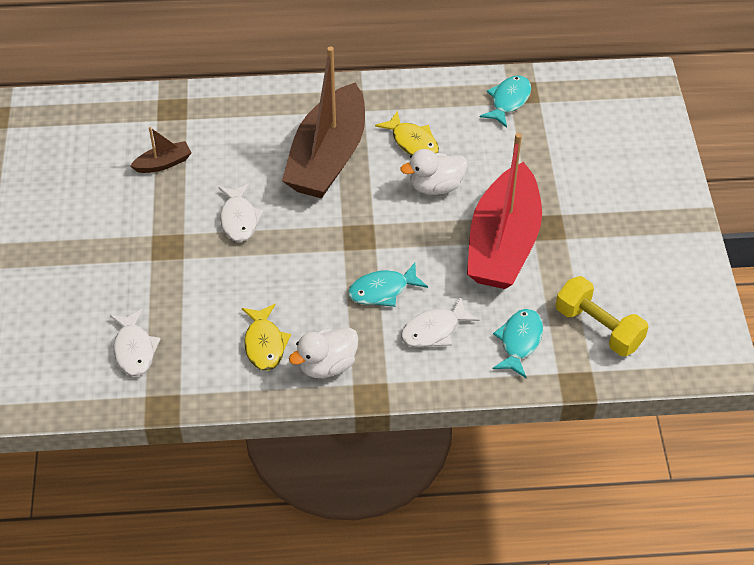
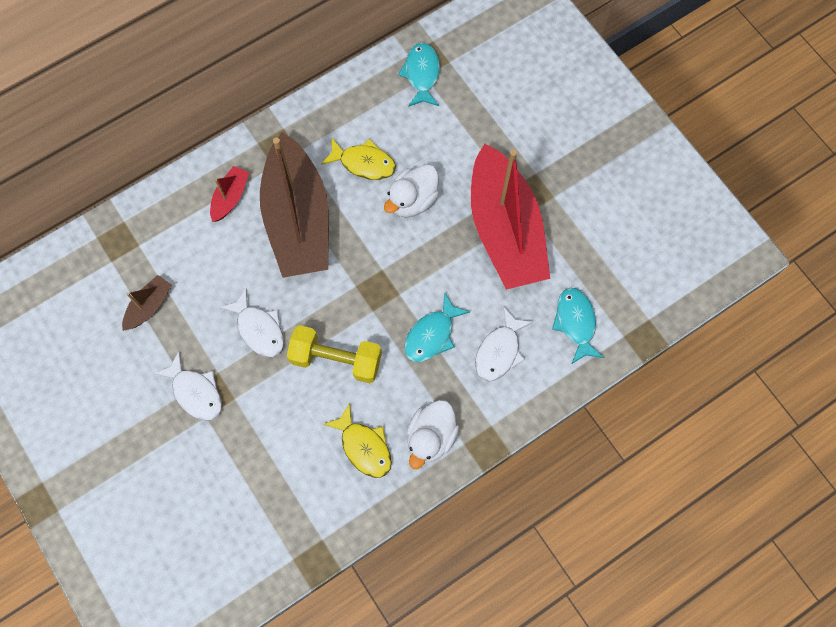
camera: 30 degrees left, 20 degrees up
(134, 349) = (252, 518): white fish -> white fish (195, 392)
(283, 118) = (230, 197): none -> red boat
(598, 328) = (631, 273): yellow dumbbell -> yellow dumbbell (336, 359)

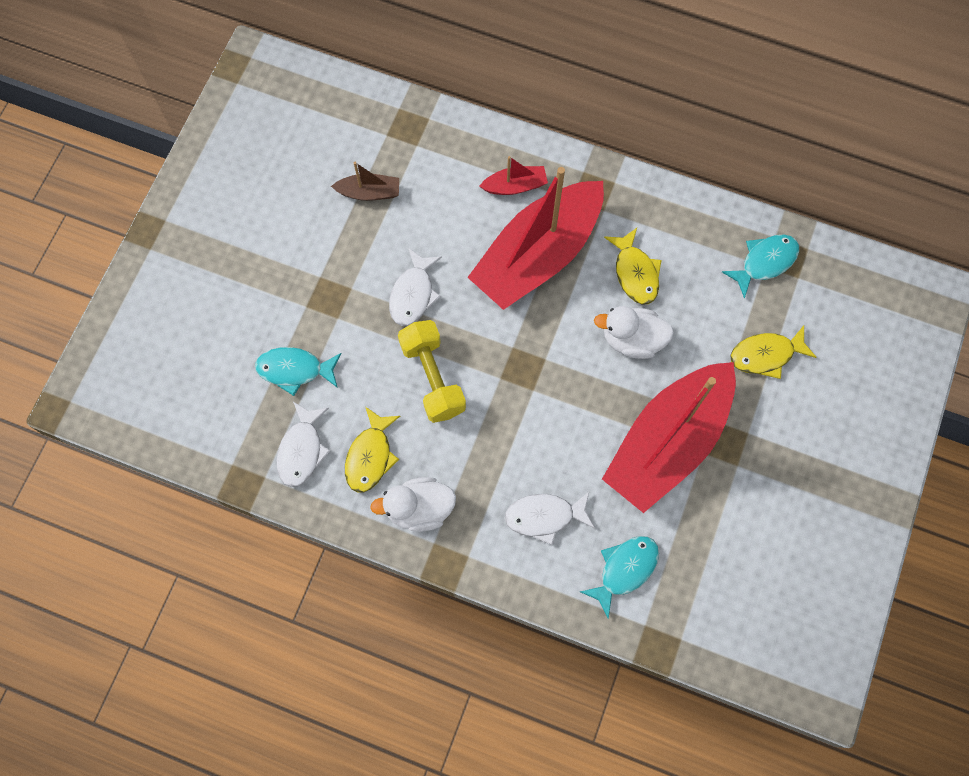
camera: 55 degrees right, 0 degrees up
(195, 392) = (321, 283): white fish -> white fish (302, 450)
(298, 219) = (538, 255): brown boat -> red boat
(432, 335) = (516, 445): turquoise fish -> turquoise fish (295, 370)
(489, 122) = (766, 355): none -> yellow fish

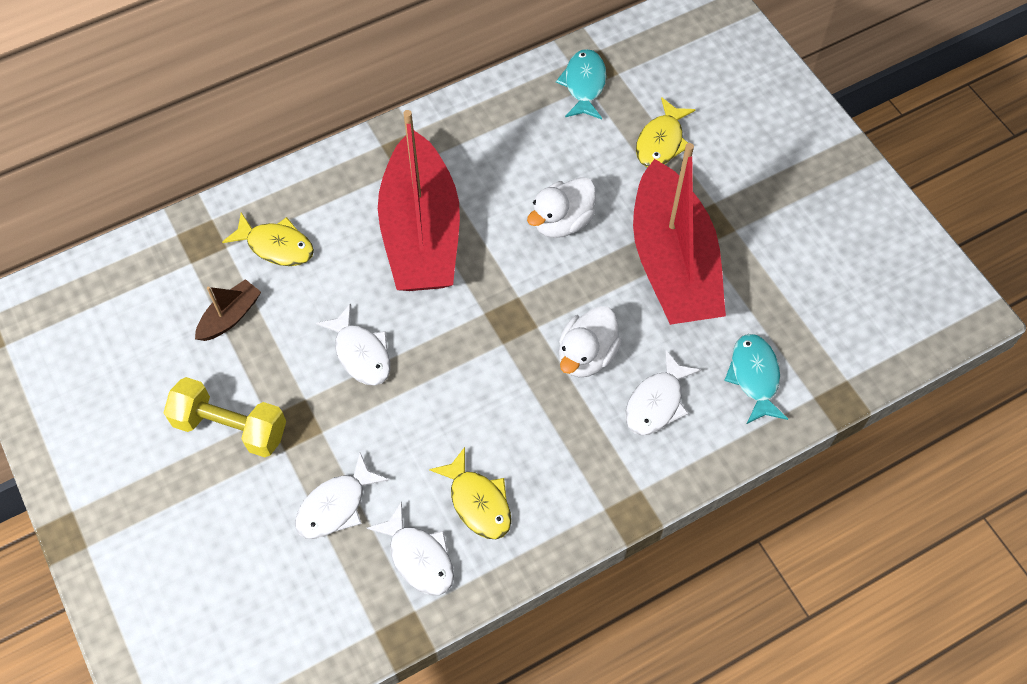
camera: 50 degrees left, 10 degrees down
(295, 370) = (336, 505): turquoise fish -> white fish
(419, 509) = (563, 497): white duck -> white duck (586, 355)
(432, 378) = (453, 396): yellow dumbbell -> yellow dumbbell (230, 427)
(515, 186) = (342, 202): red boat -> none
(635, 273) = (506, 176): yellow fish -> yellow fish (276, 246)

